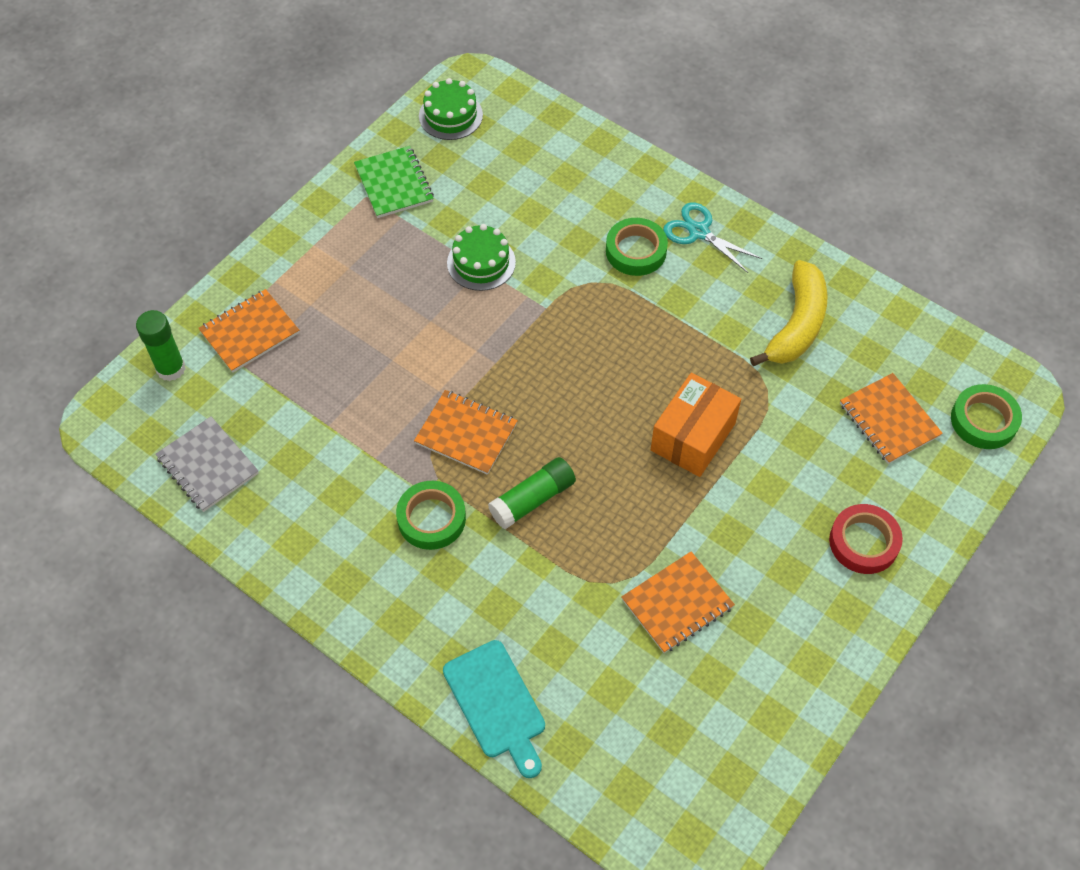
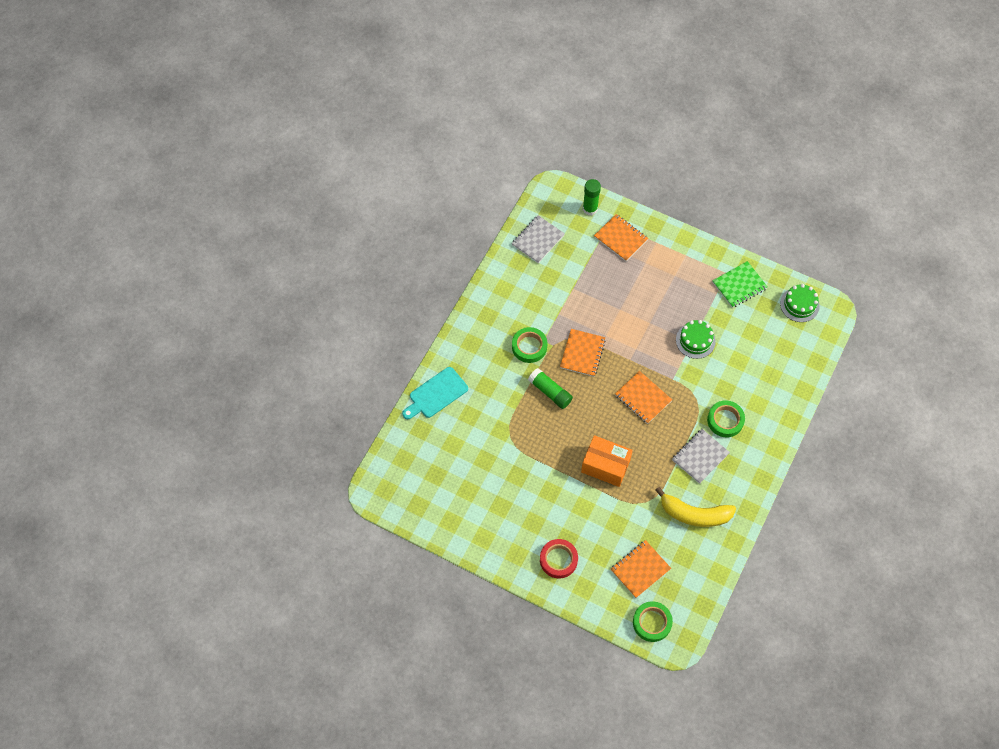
camera: 80 degrees right, 5 degrees up
(677, 604) = (504, 469): orange notebook -> orange notebook (643, 398)
(695, 297) = (700, 456): none -> grey notebook
(699, 232) = (749, 453): turquoise scissors -> none

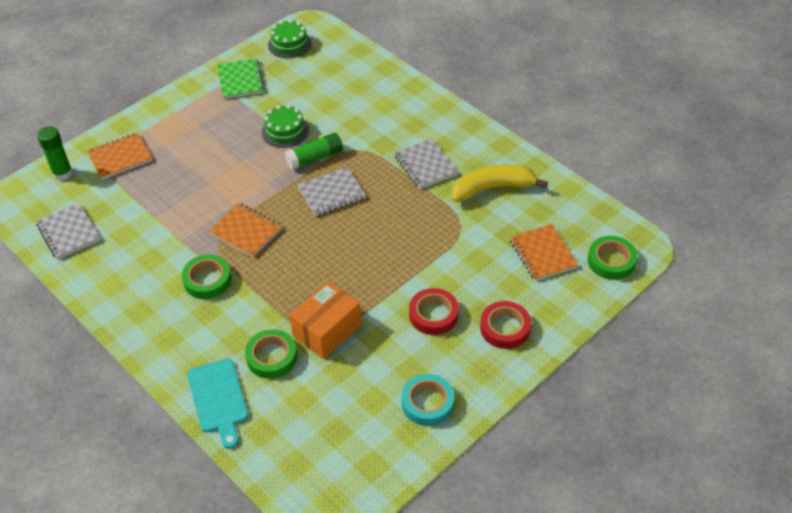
camera: 70 degrees left, 15 degrees down
(477, 525) = (427, 403): none -> turquoise tape
(550, 392) = (279, 276): green glue stick -> green glue stick (314, 158)
(553, 507) = (433, 315): none -> red tape
(605, 466) = (401, 249): orange box -> orange box (327, 330)
(643, 398) = (331, 193): orange notebook -> grey notebook
(694, 514) = (492, 188): yellow banana -> yellow banana turned 135 degrees counterclockwise
(725, 420) = (392, 134): green tape -> green tape (271, 357)

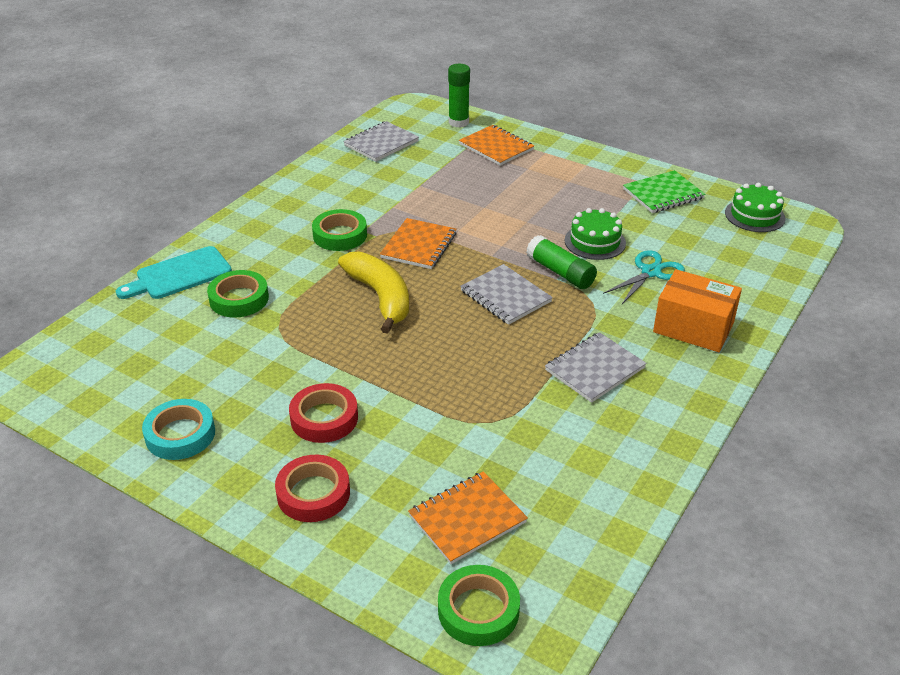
camera: 75 degrees right, 10 degrees down
(327, 330) = (283, 332): orange box -> orange box (693, 327)
(333, 112) = (651, 272): none -> turquoise scissors
(492, 188) = (580, 444): yellow banana -> yellow banana (381, 297)

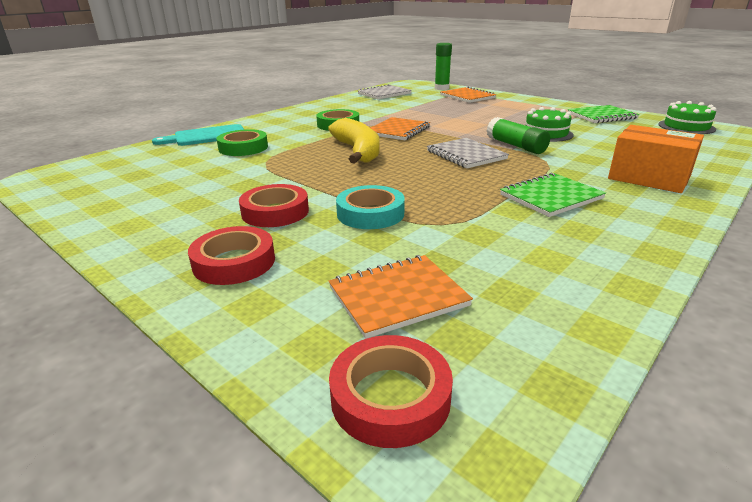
camera: 10 degrees right, 10 degrees down
(180, 434) = (136, 214): turquoise tape -> turquoise tape (370, 213)
(478, 610) = (390, 397): green tape -> red tape
(594, 369) = (551, 197): grey notebook -> green notebook
(651, 272) = (599, 149): turquoise scissors -> none

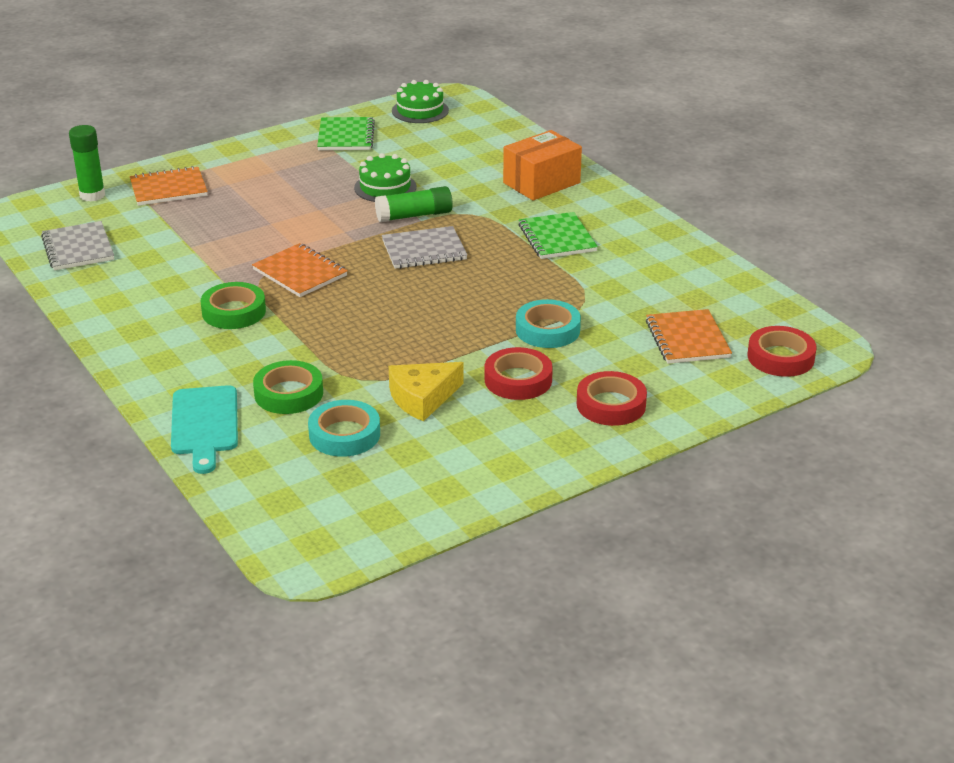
camera: 75 degrees left, 5 degrees up
(190, 167) = (344, 434): none -> turquoise tape
(241, 182) = (422, 398): none -> yellow cheese
(358, 151) = (365, 312): yellow banana -> none

